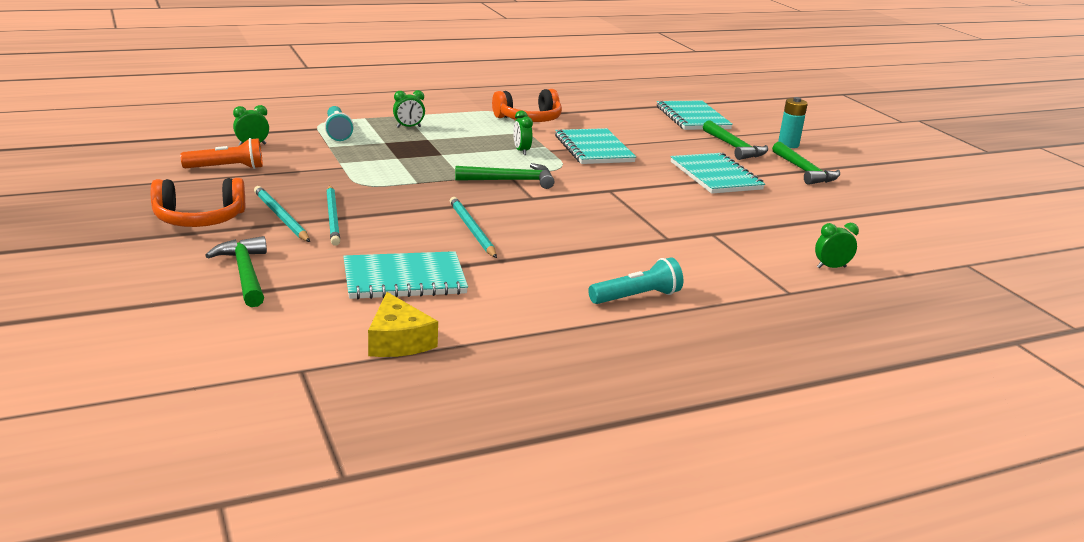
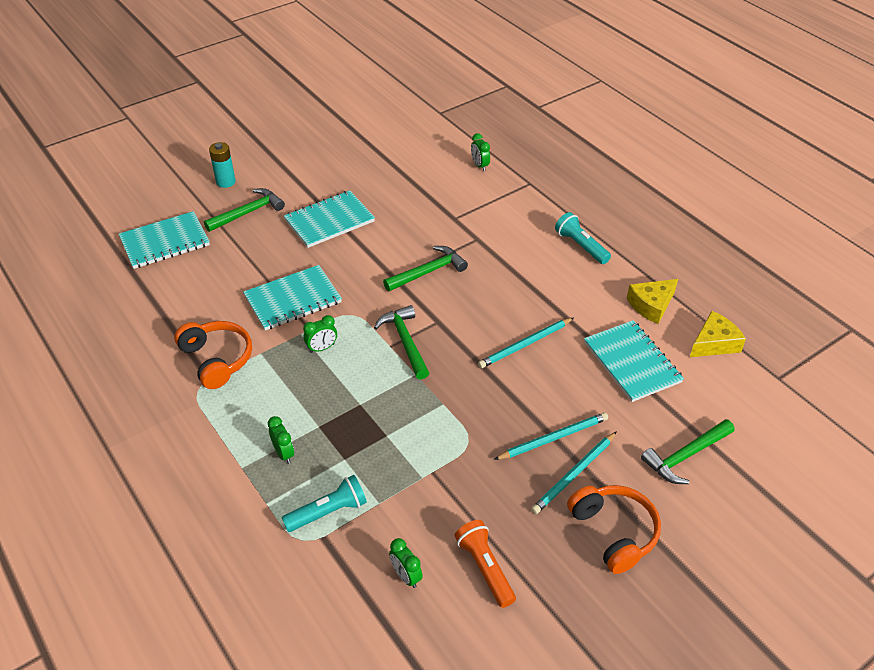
camera: 100 degrees left, 20 degrees up
(496, 316) = (651, 305): none -> yellow cheese
(804, 171) = (293, 174): green hammer -> green hammer (428, 272)

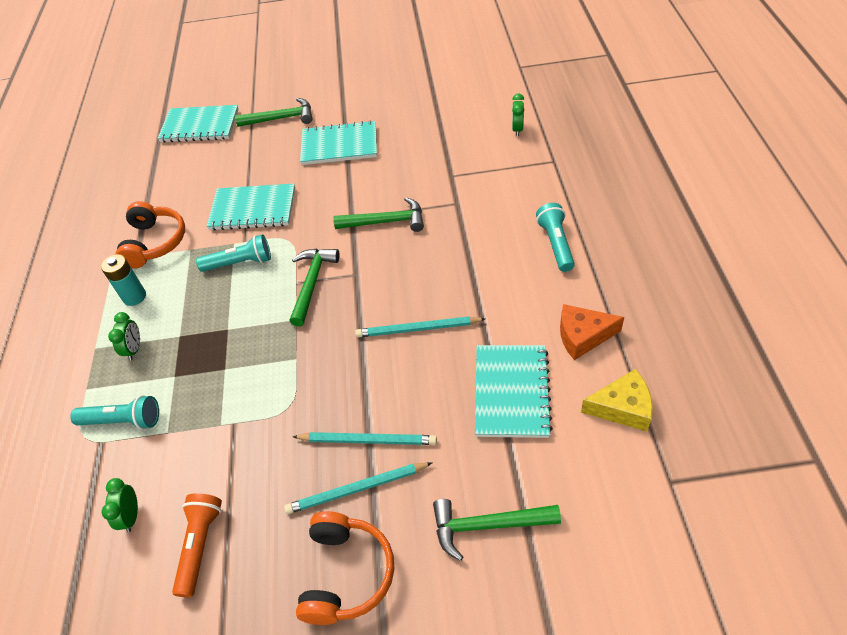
camera: 35 degrees right, 5 degrees up
(226, 182) = (285, 86): turquoise battery -> turquoise battery (134, 297)
(322, 348) = (240, 263): green clock -> turquoise flashlight
(651, 305) = (582, 336): yellow cheese -> orange cheese

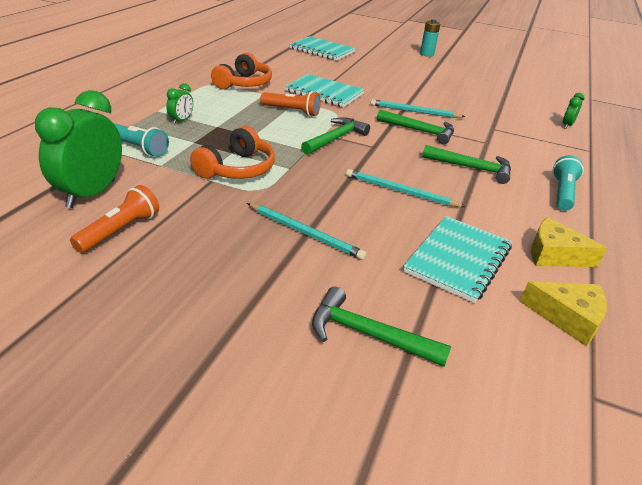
camera: 20 degrees right, 15 degrees down
(131, 516) = (91, 194): green clock -> green clock, size x2.14
(134, 297) = (206, 100): turquoise battery -> turquoise battery (426, 54)
(240, 263) = (292, 111): turquoise flashlight -> orange flashlight
(281, 118) = (380, 64): green hammer -> green hammer (471, 168)
(339, 145) = (413, 87): turquoise notebook -> none
(346, 574) = (213, 302): orange headphones -> orange headphones (237, 169)
(356, 489) = (270, 256): turquoise pencil -> turquoise pencil (414, 111)
(582, 336) = (554, 254): orange cheese -> yellow cheese

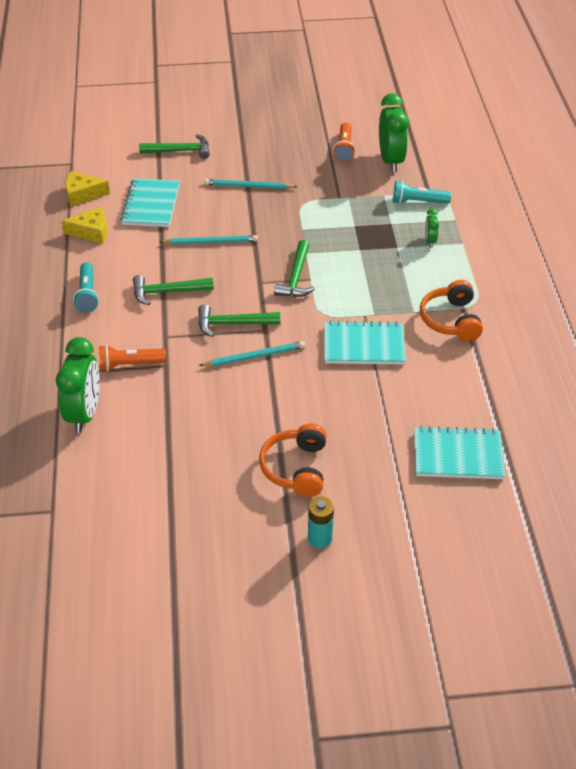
camera: 155 degrees right, 10 degrees up
(237, 169) = (334, 213): orange headphones -> orange headphones (296, 468)
(292, 111) = (363, 297): orange flashlight -> orange flashlight (129, 365)
(567, 125) = (84, 414): green clock -> green clock, size x2.14

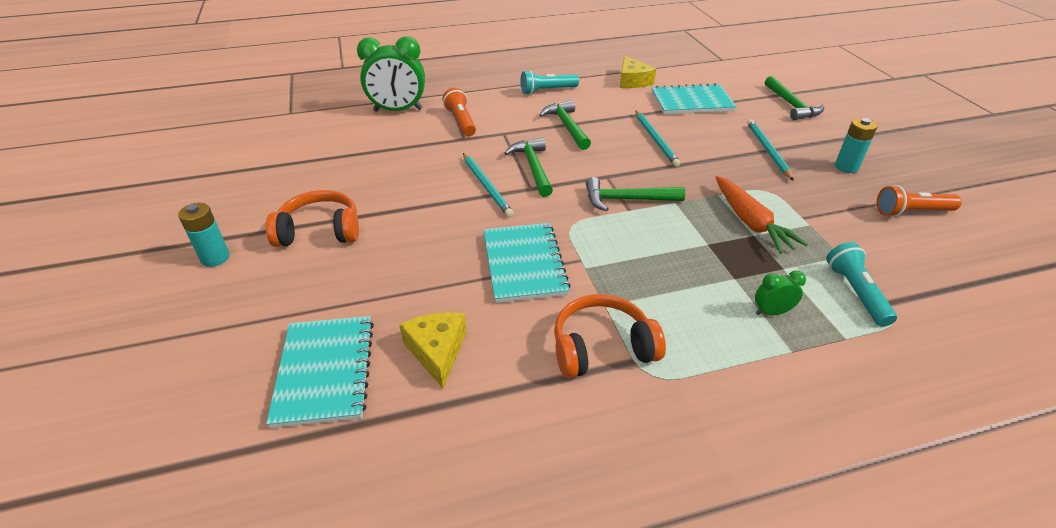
camera: 80 degrees right, 5 degrees down
(82, 194) = (682, 70): yellow cheese -> yellow cheese (437, 351)
(283, 156) = (846, 167): none -> turquoise battery
(339, 223) = (750, 222): none -> orange carrot
(390, 161) = (929, 257): green clock -> none

